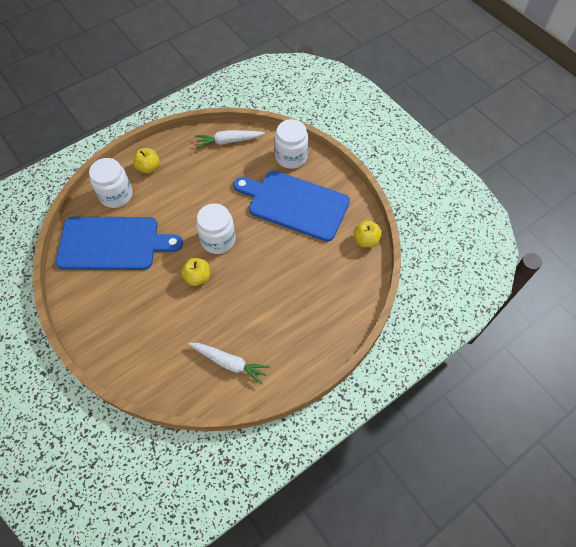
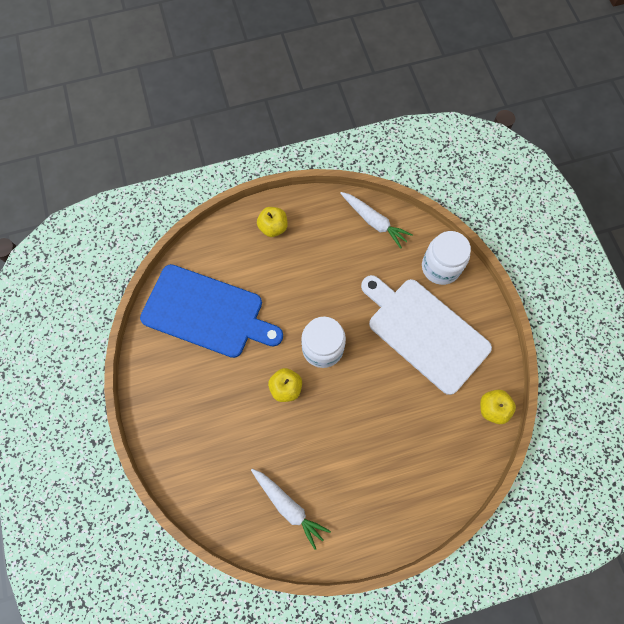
camera: 20 degrees right, 10 degrees up
(116, 195) = (227, 251): white jar -> none
(228, 141) = (374, 222): white carrot -> white carrot turned 150 degrees counterclockwise
(295, 204) = (425, 332): blue cutting board -> white cutting board

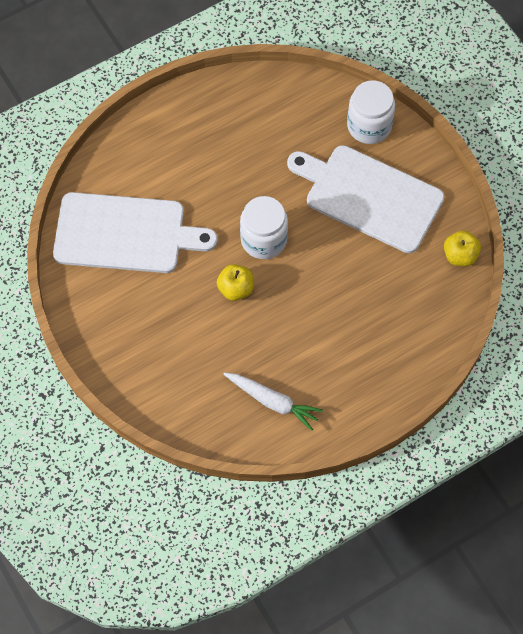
camera: 15 degrees left, 5 degrees down
(207, 312) = (125, 234): blue cutting board -> white cutting board
(273, 227) = (171, 127): yellow apple -> none
(374, 222) = (283, 95): white carrot -> none

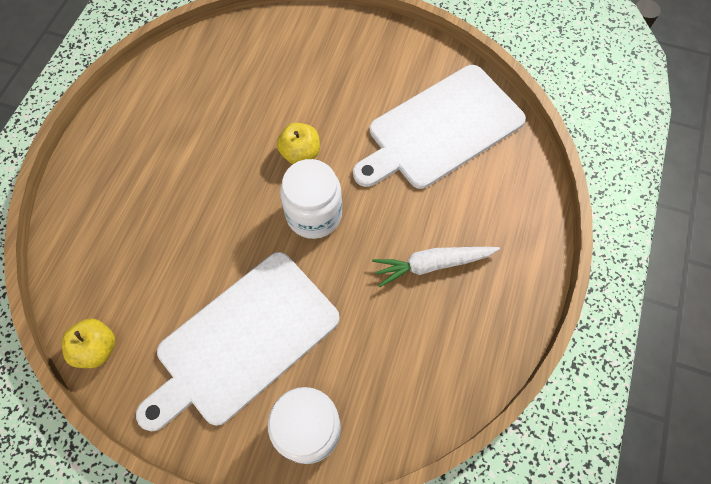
camera: 140 degrees right, 0 degrees up
(273, 402) = (190, 90): white carrot -> white carrot (432, 264)
(369, 196) = (243, 340): white cutting board -> white cutting board turned 150 degrees clockwise

